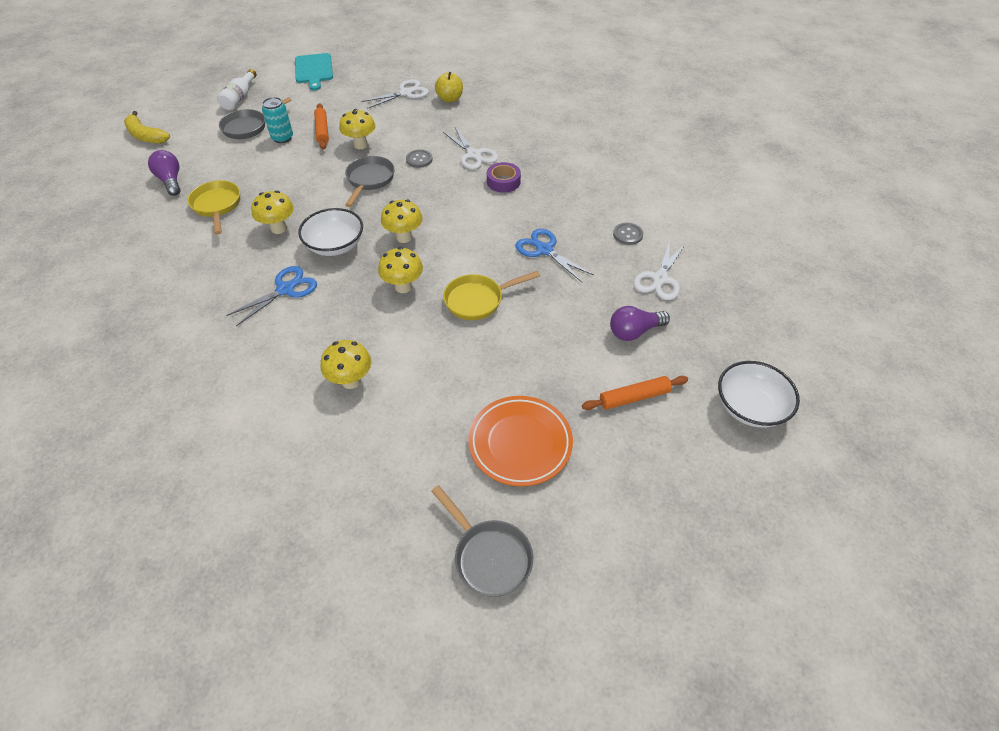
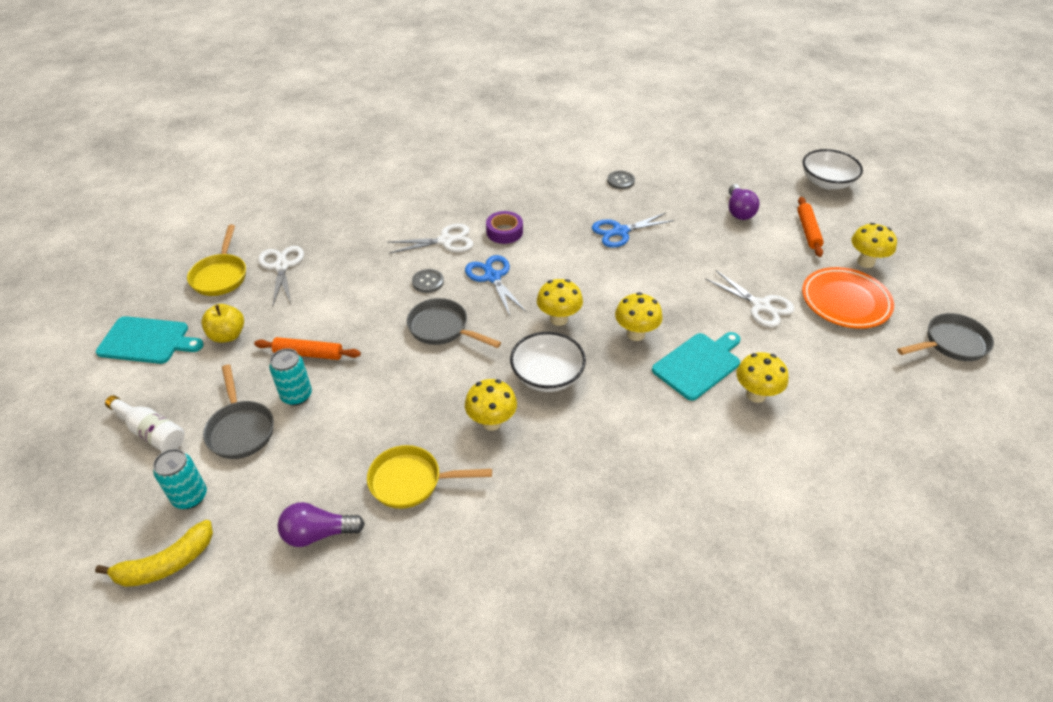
camera: 70 degrees left, 5 degrees down
(193, 127) = (190, 497): none -> turquoise can
(285, 289) = (605, 429): blue scissors -> blue scissors (492, 277)
(360, 145) = (366, 324): yellow mushroom -> yellow mushroom (865, 262)
(378, 335) = (698, 364): none -> turquoise cutting board
(450, 99) = (324, 235): yellow apple -> yellow apple (227, 335)
(478, 300) = (673, 288): yellow pan -> yellow pan (220, 276)
(660, 279) = (682, 181): white scissors -> white scissors (760, 306)

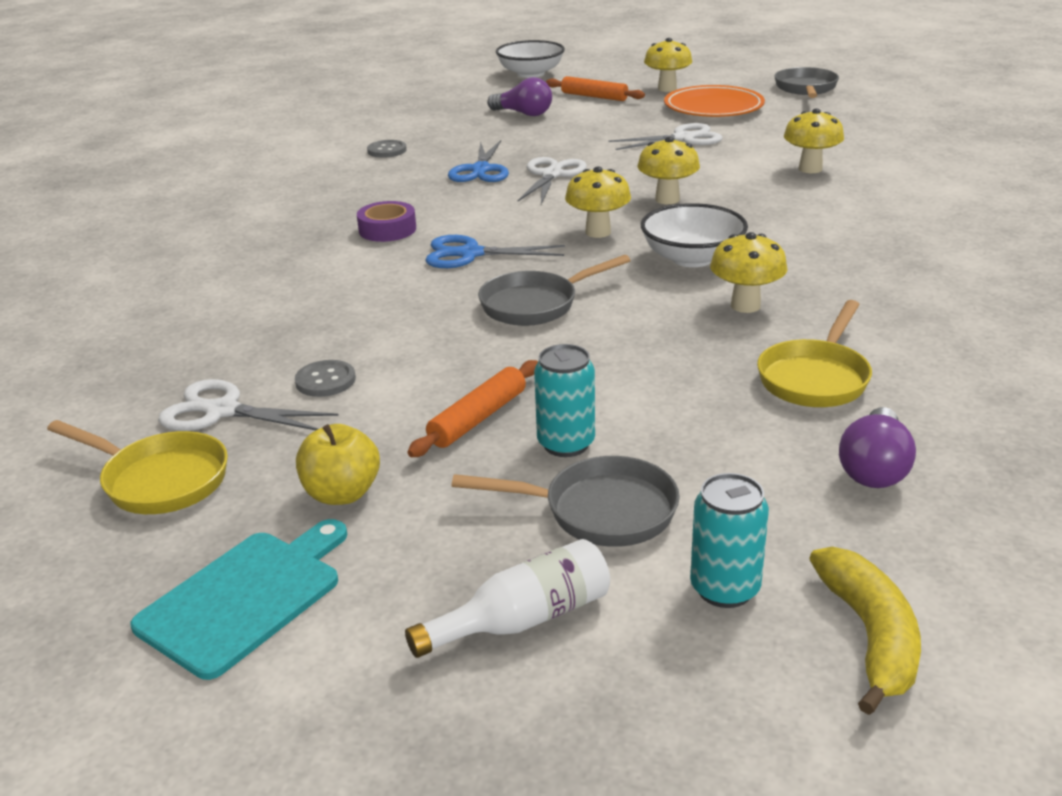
camera: 60 degrees left, 15 degrees down
(428, 282) = (425, 297): grey button -> grey button (325, 380)
(445, 241) = (351, 269): white scissors -> white scissors (551, 175)
(698, 364) = (744, 182): turquoise cutting board -> none

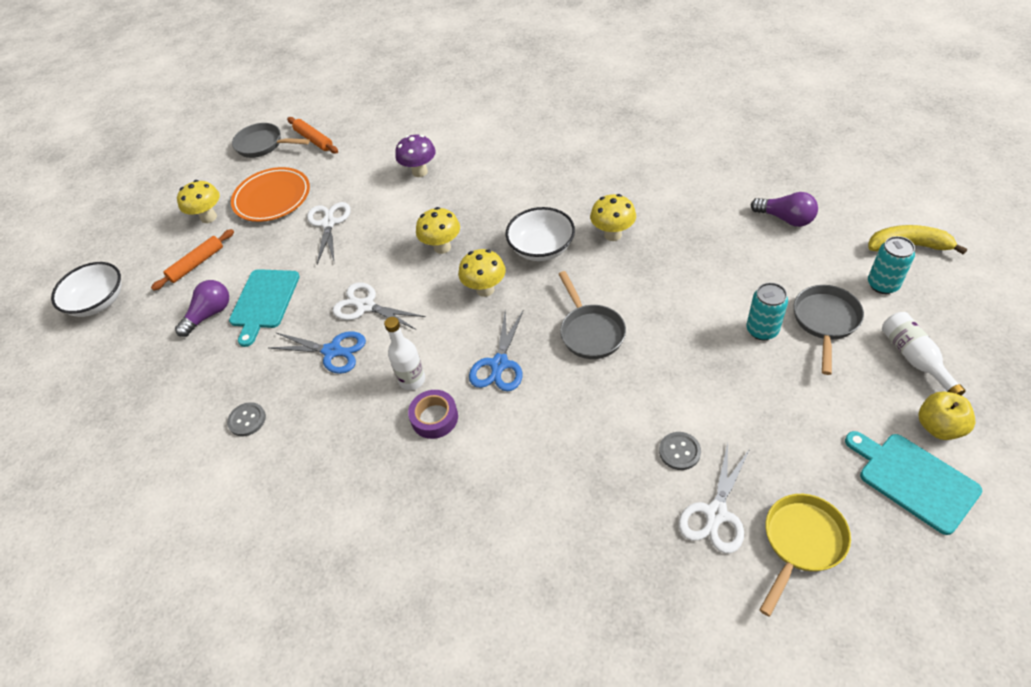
camera: 75 degrees left, 20 degrees up
(342, 494) = (813, 437): yellow apple -> yellow apple (939, 427)
(442, 212) = (412, 380): none -> white bottle
(478, 418) = (733, 369): orange rolling pin -> orange rolling pin (314, 140)
(547, 131) = (264, 302): none -> turquoise cutting board
(810, 169) = (420, 172): yellow mushroom -> purple mushroom
(815, 378) = (700, 222): yellow pan -> none

